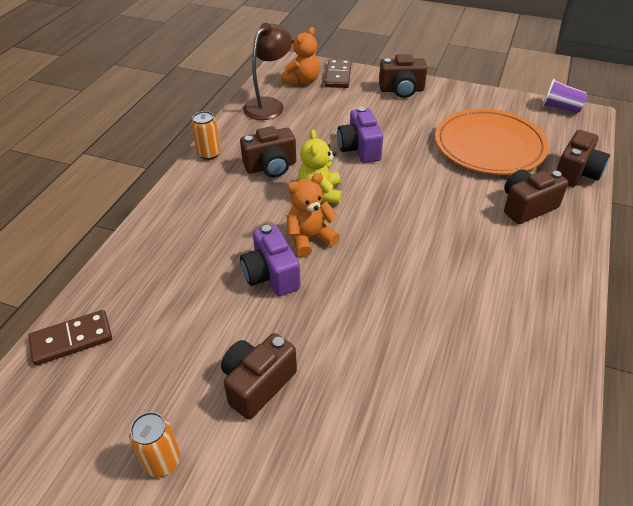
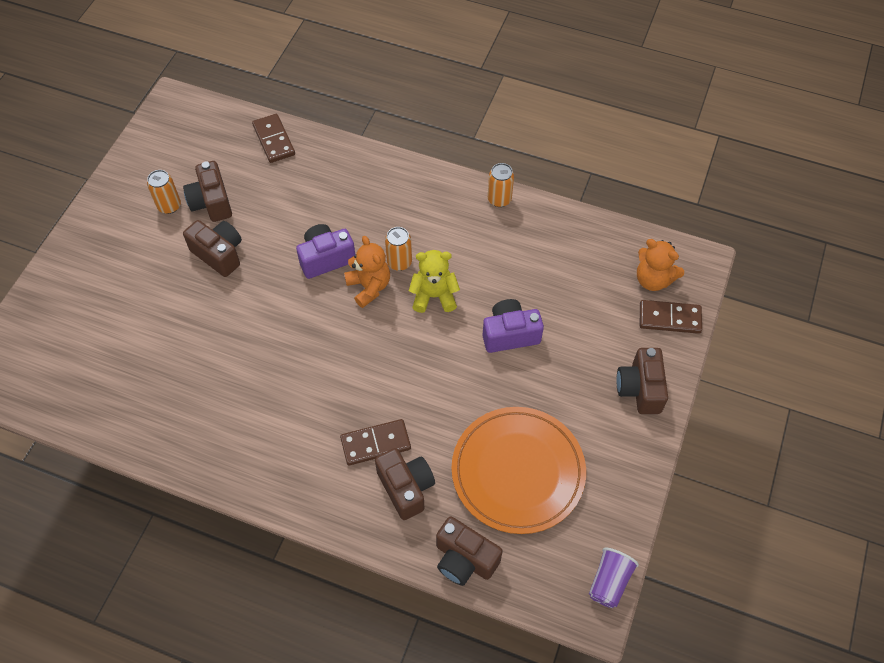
camera: 90 degrees right, 15 degrees up
(269, 105) = (595, 246): brown lamp -> none
(271, 167) = (477, 253): brown camera -> brown camera (211, 202)
(279, 217) = (399, 262): none -> orange can
(489, 227) = (375, 443): none -> brown domino

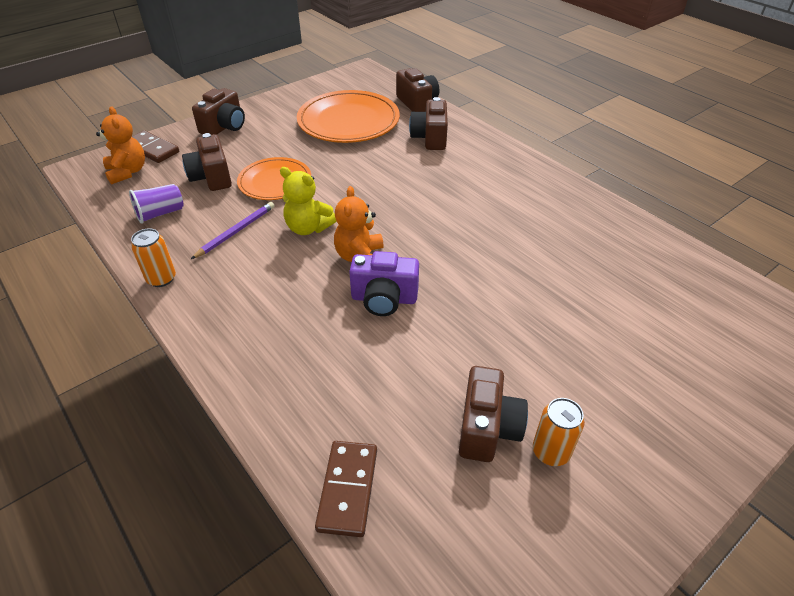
camera: 150 degrees left, 15 degrees down
(219, 254) = (503, 354): brown camera -> brown camera (211, 177)
(375, 443) = (435, 163): brown domino -> none
(399, 262) = (314, 265): orange can -> none
(488, 264) = (236, 231): none -> purple pencil
(510, 334) = (275, 182): purple camera -> orange plate
(609, 582) = (343, 75): purple cup -> purple cup (160, 213)

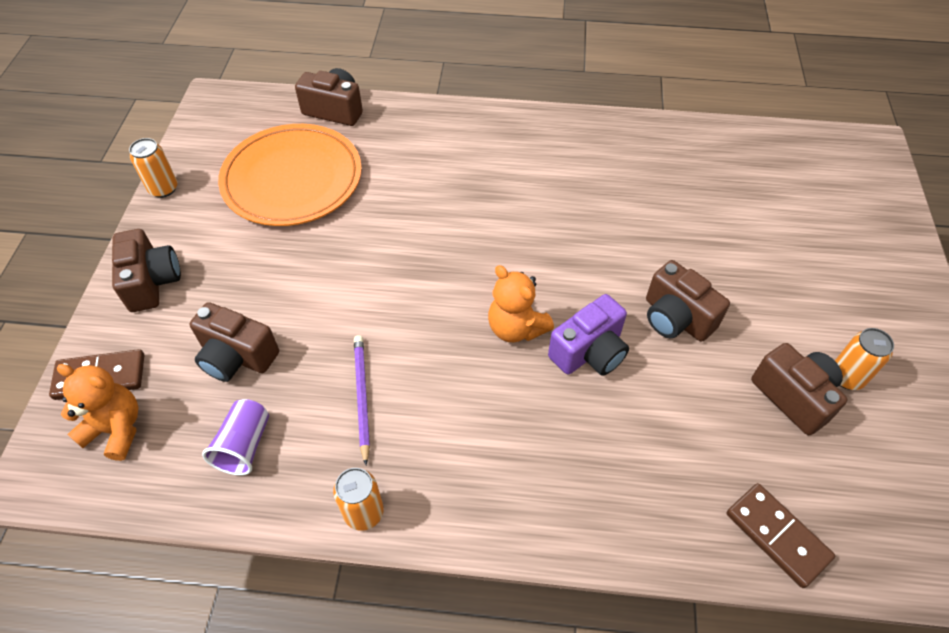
camera: 45 degrees left, 10 degrees up
(275, 182) = (318, 309): orange plate -> none
(285, 94) = (163, 189): none -> orange can
(308, 228) = (427, 335): yellow teddy bear -> none
(430, 138) = (403, 146): brown camera -> brown camera (676, 318)

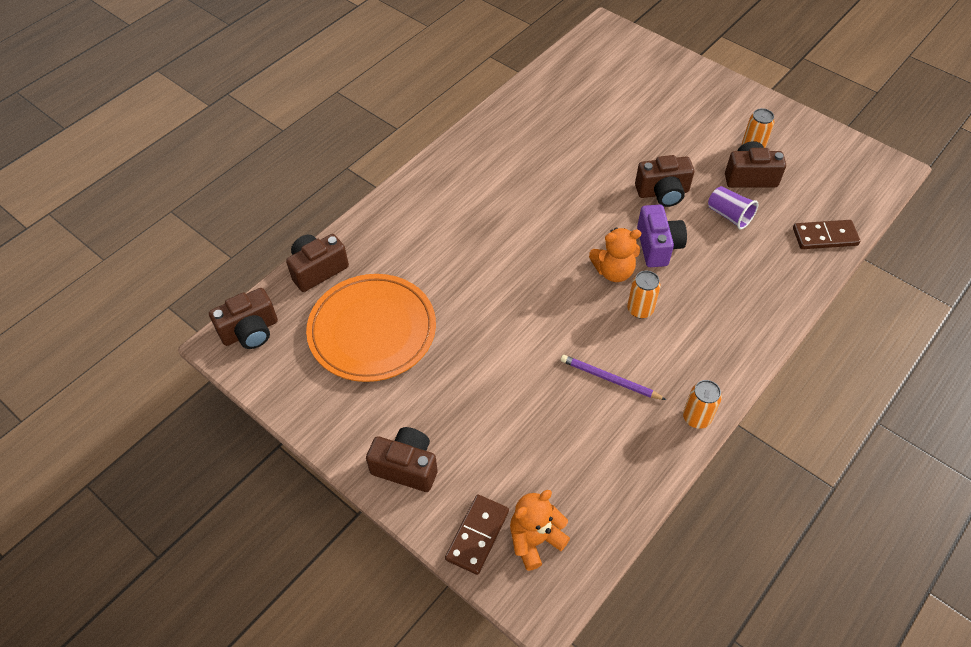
camera: 55 degrees left, 0 degrees up
(163, 189) = (305, 421): orange can -> orange can (640, 309)
(237, 357) = (523, 438): brown camera -> brown camera (250, 331)
(244, 445) = (603, 463): purple cup -> purple cup (729, 215)

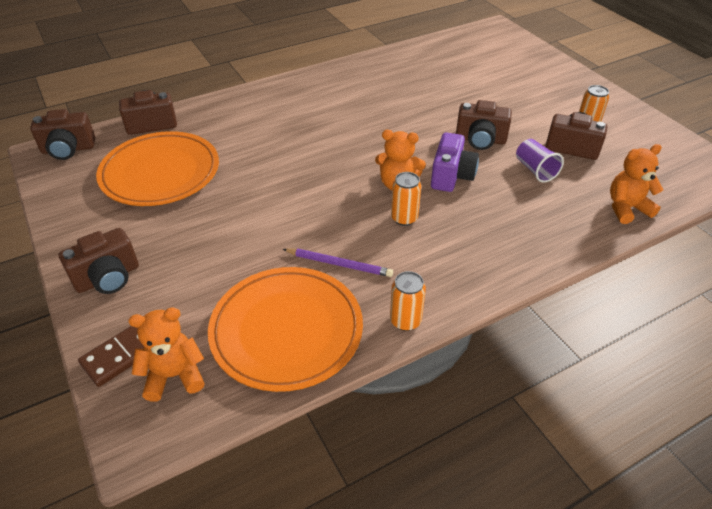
camera: 20 degrees right, 10 degrees down
(406, 467) = (108, 278): brown camera -> brown camera turned 105 degrees clockwise
(603, 463) = (286, 331): none -> orange plate
(609, 379) = (339, 264): purple pencil -> purple pencil turned 150 degrees clockwise
(825, 236) = (626, 208): brown domino -> orange teddy bear

